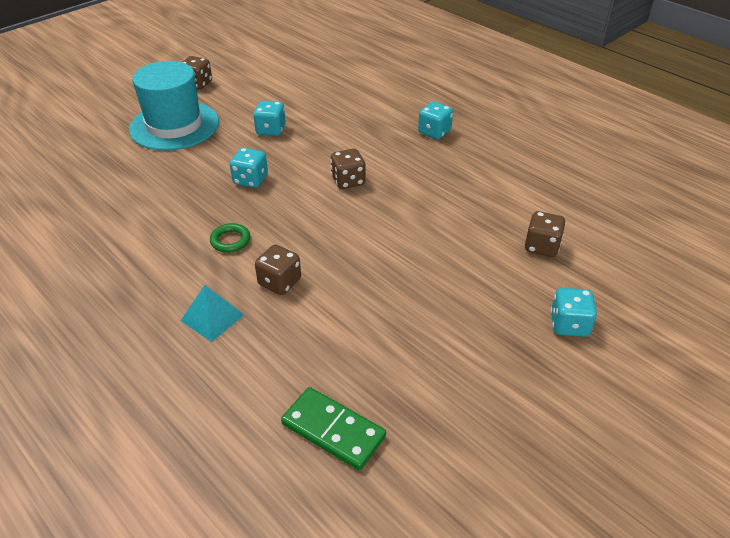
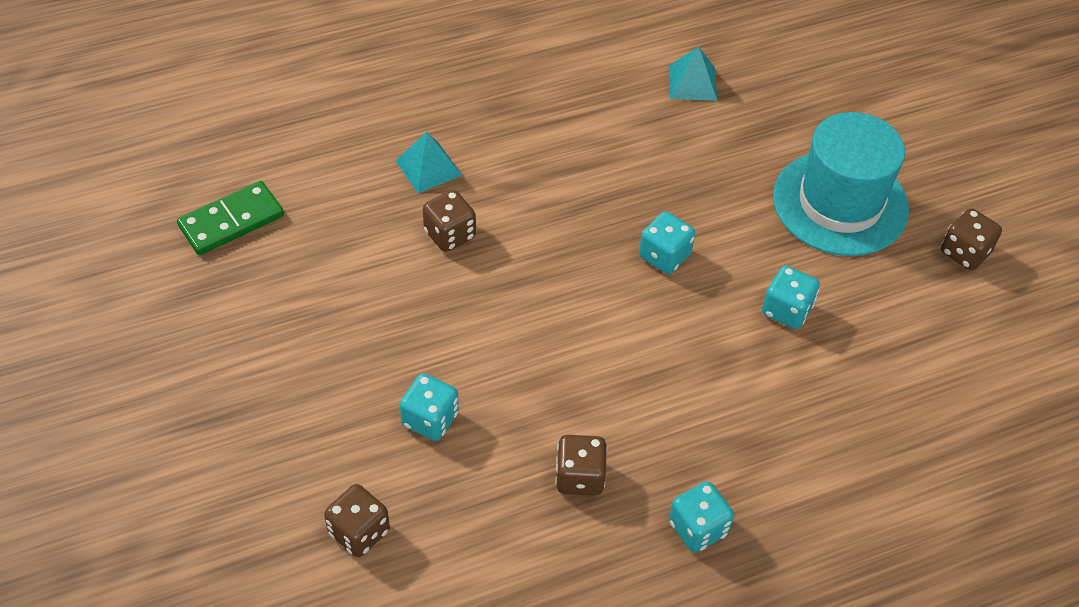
camera: 110 degrees right, 10 degrees up
(70, 202) = (692, 83): none -> turquoise pyramid
(230, 240) = (546, 208): green ring -> none
(348, 181) = (613, 362): brown dice -> brown dice (579, 477)
(569, 325) = (219, 484): turquoise dice -> turquoise dice (430, 419)

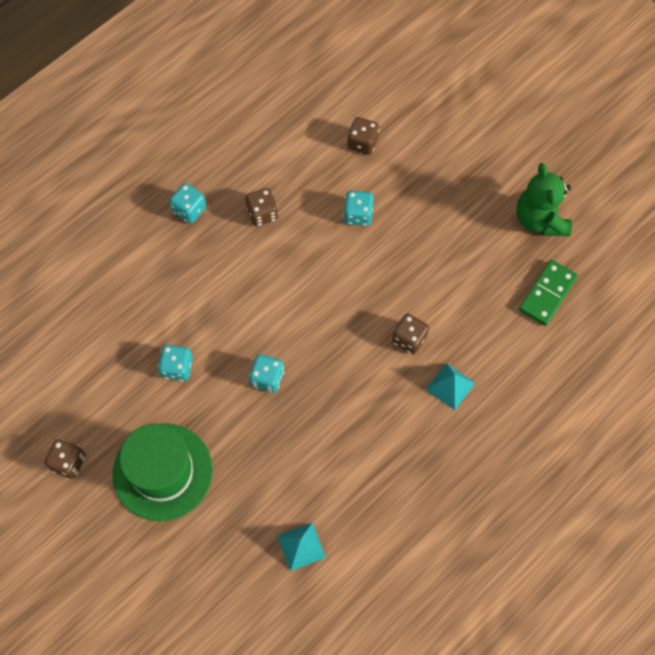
camera: 160 degrees right, 15 degrees up
(167, 314) = (540, 219): none -> green teddy bear
(840, 203) = (162, 472): turquoise hat -> green hat

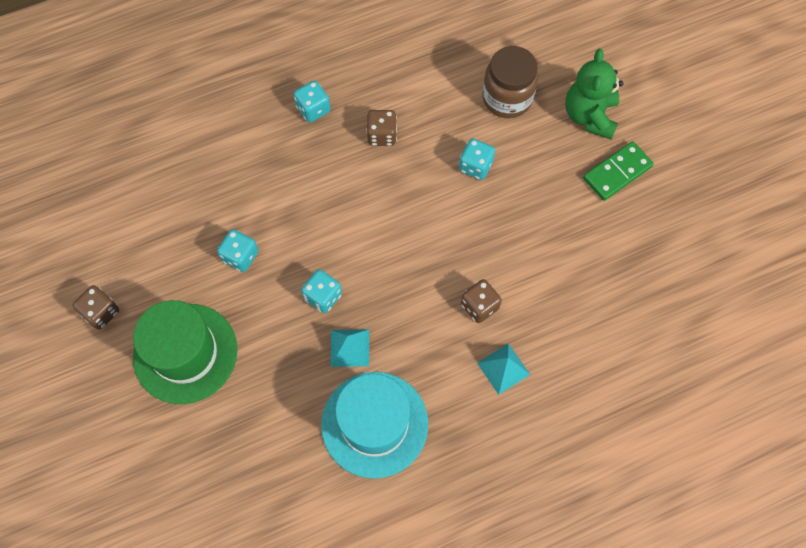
camera: 20 degrees right, 0 degrees up
(301, 546) = (289, 477): turquoise pyramid -> turquoise pyramid (350, 347)
(357, 473) = (374, 424): none -> turquoise hat
(362, 143) = (507, 98): brown dice -> brown jar
(540, 219) = (660, 230): green teddy bear -> green teddy bear (589, 116)
(547, 294) = (640, 309): green domino -> green domino (617, 173)

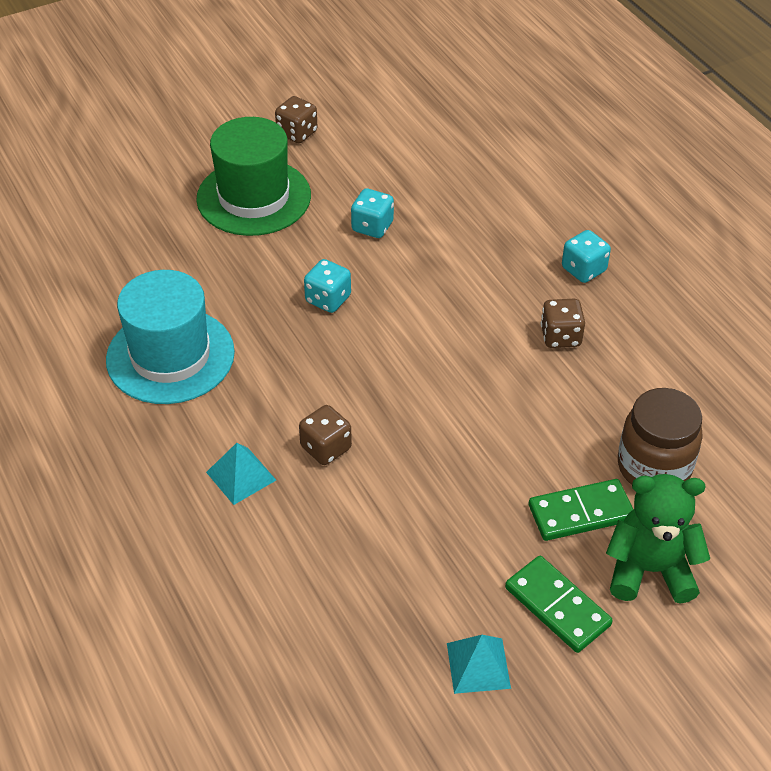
camera: 85 degrees right, 20 degrees down
(350, 347) = (264, 327): turquoise pyramid -> turquoise pyramid (478, 665)
(475, 166) = (534, 435): turquoise dice -> none
(543, 148) = (580, 512): none -> green domino

